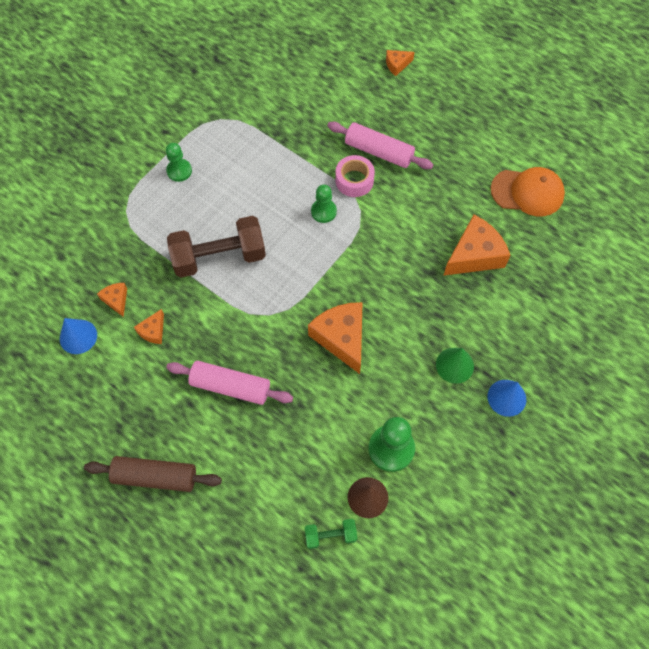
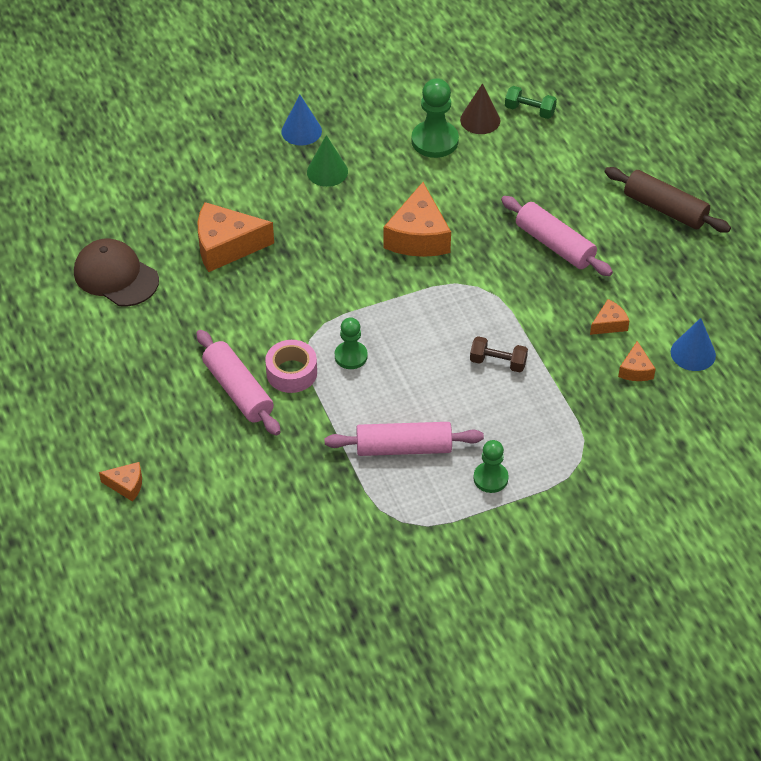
camera: 150 degrees left, 15 degrees down
(219, 257) = (498, 362): brown dumbbell -> brown dumbbell, size x0.48
(247, 164) = (403, 448): none -> pink rolling pin
(527, 192) = (116, 276): orange cap -> brown cap

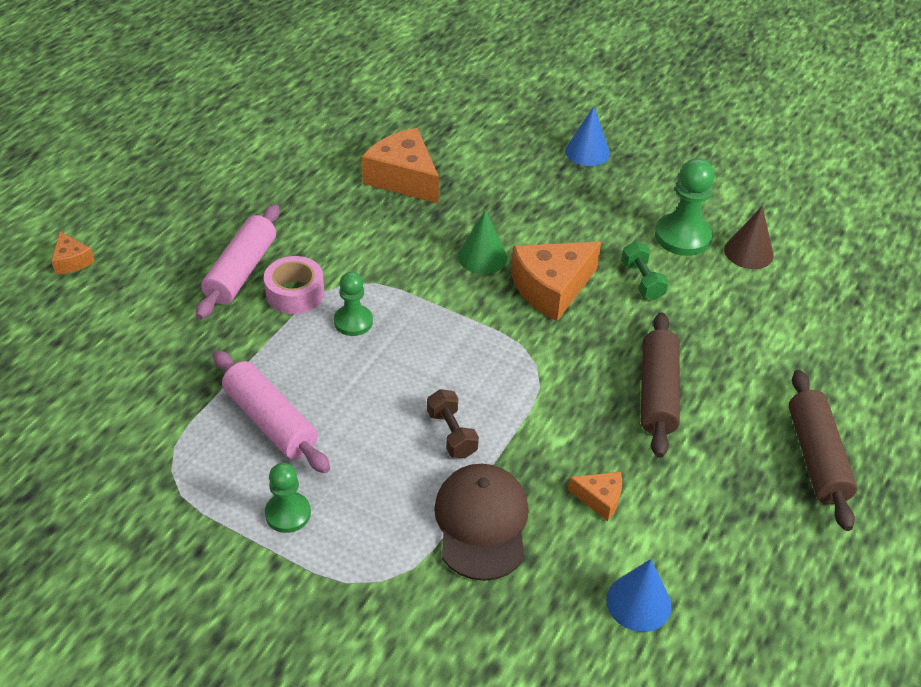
camera: 50 degrees right, 5 degrees down
(116, 276) = (303, 137): brown cap -> brown cap (481, 523)
(327, 171) = (560, 191): green cone -> green cone (482, 257)
(529, 111) = (807, 279): green dumbbell -> green dumbbell (642, 281)
(554, 245) = (657, 393): pink rolling pin -> brown rolling pin
(635, 370) = (559, 560): orange cheese -> none

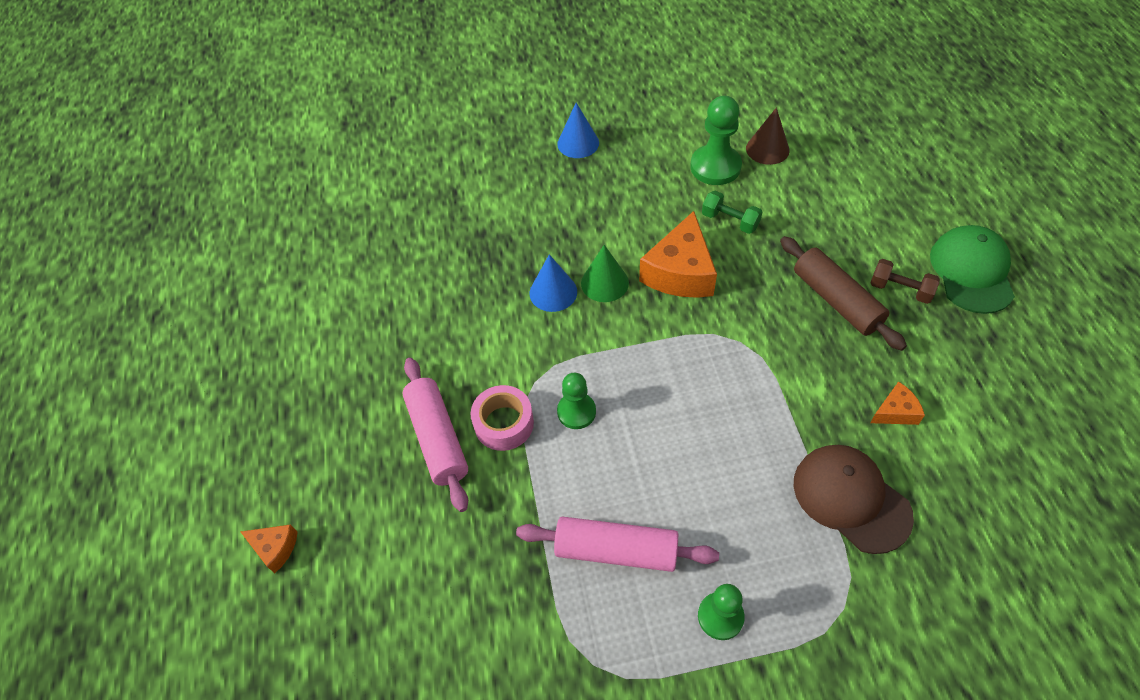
camera: 35 degrees left, 10 degrees up
(403, 178) = (471, 259): orange cheese -> none
(451, 434) = (751, 445): brown dumbbell -> brown dumbbell (900, 290)
(638, 602) = (1003, 468): blue cone -> blue cone (553, 292)
(816, 457) = (971, 271): brown rolling pin -> green cap

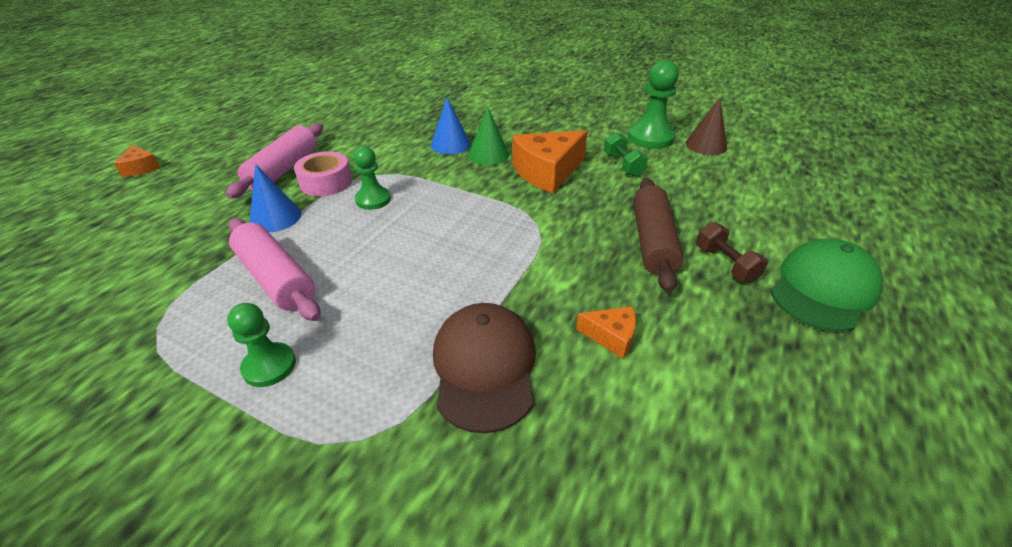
camera: 35 degrees right, 15 degrees down
(578, 143) = (568, 96): blue cone -> blue cone (275, 217)

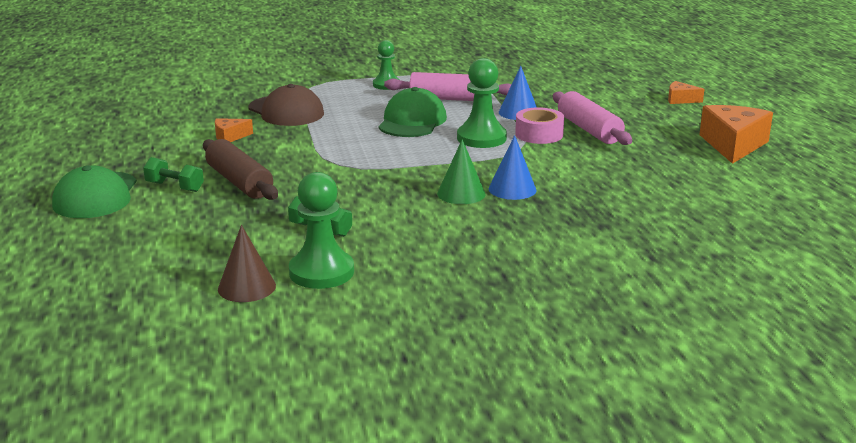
camera: 140 degrees right, 15 degrees down
(373, 200) = (481, 138): green pawn -> green pawn, size x1.58
(382, 256) = (412, 121): none -> green cap
(547, 172) = (384, 198): orange cheese -> orange cheese (733, 145)
(725, 264) = (175, 187): brown dumbbell -> green dumbbell

